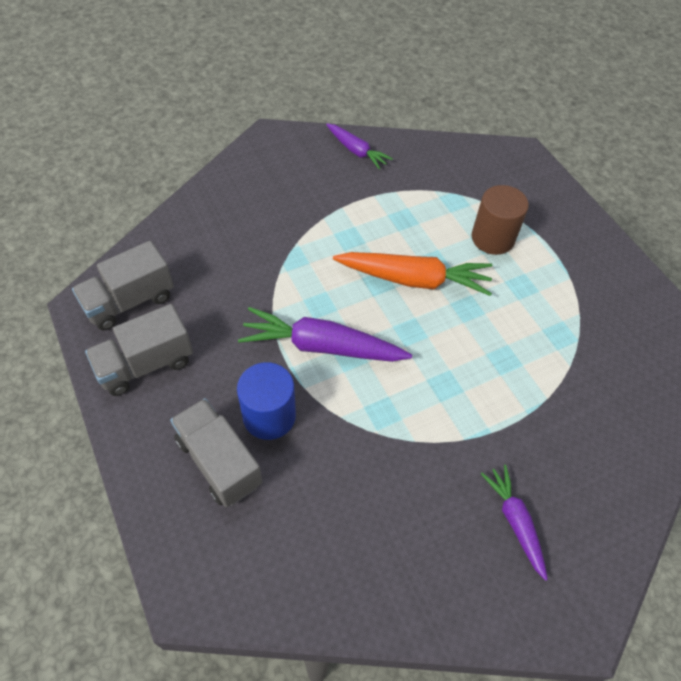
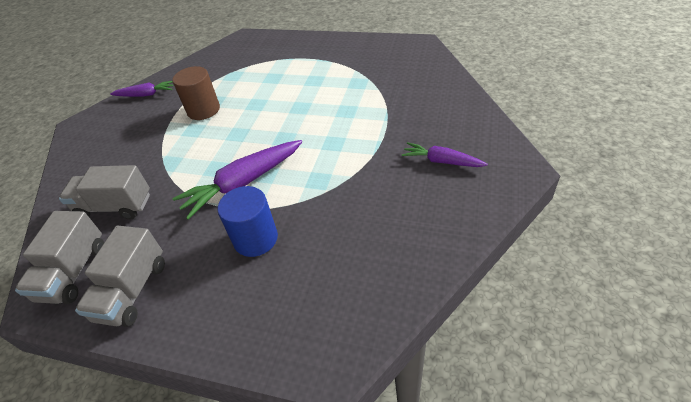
camera: 40 degrees left, 10 degrees down
(219, 462) = (254, 287): grey truck -> grey truck (115, 207)
(414, 279) = (256, 118): orange carrot -> none
(492, 238) = (274, 74): brown cylinder -> brown cylinder (203, 110)

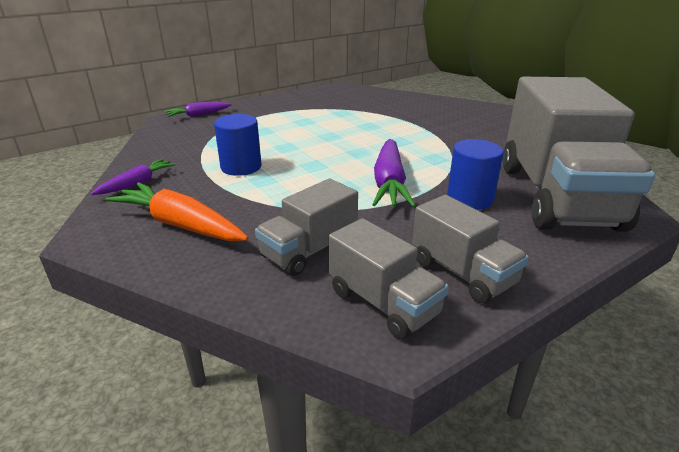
camera: 55 degrees left, 15 degrees down
(109, 143) = (180, 225): none -> orange carrot
(203, 110) = (241, 167): brown cylinder -> blue cylinder
(313, 290) = (556, 196): none -> grey truck
(442, 161) = (479, 123): purple carrot -> purple carrot (198, 115)

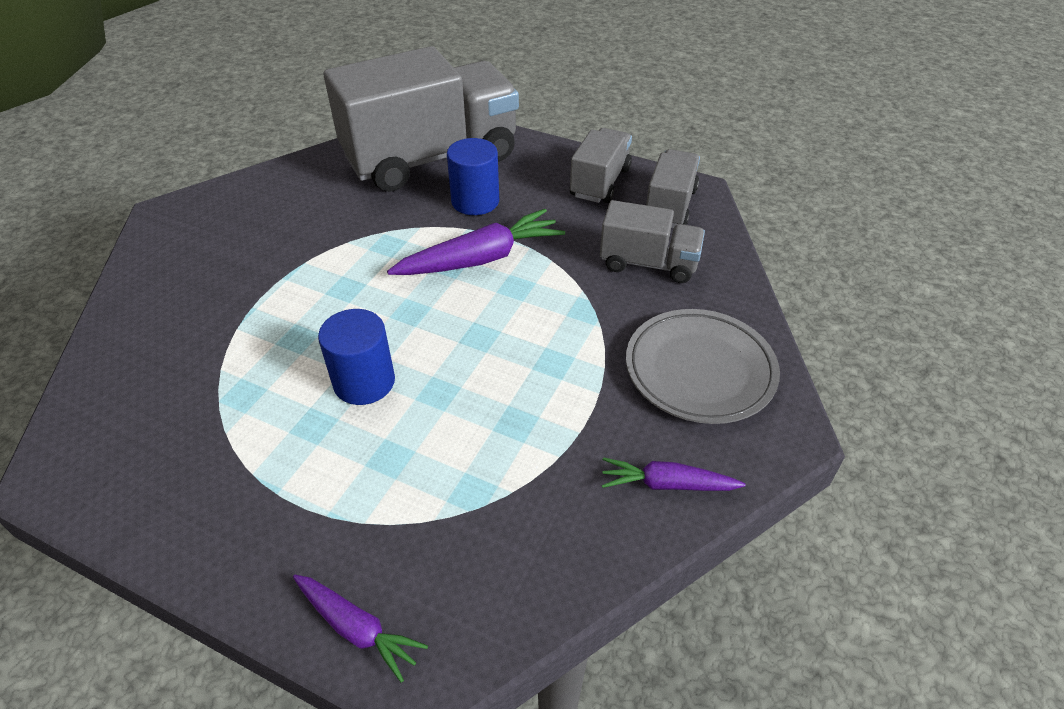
camera: 120 degrees left, 15 degrees up
(180, 225) = (699, 370): orange carrot -> grey plate
(241, 167) = (536, 403): blue cylinder -> blue cylinder (364, 382)

